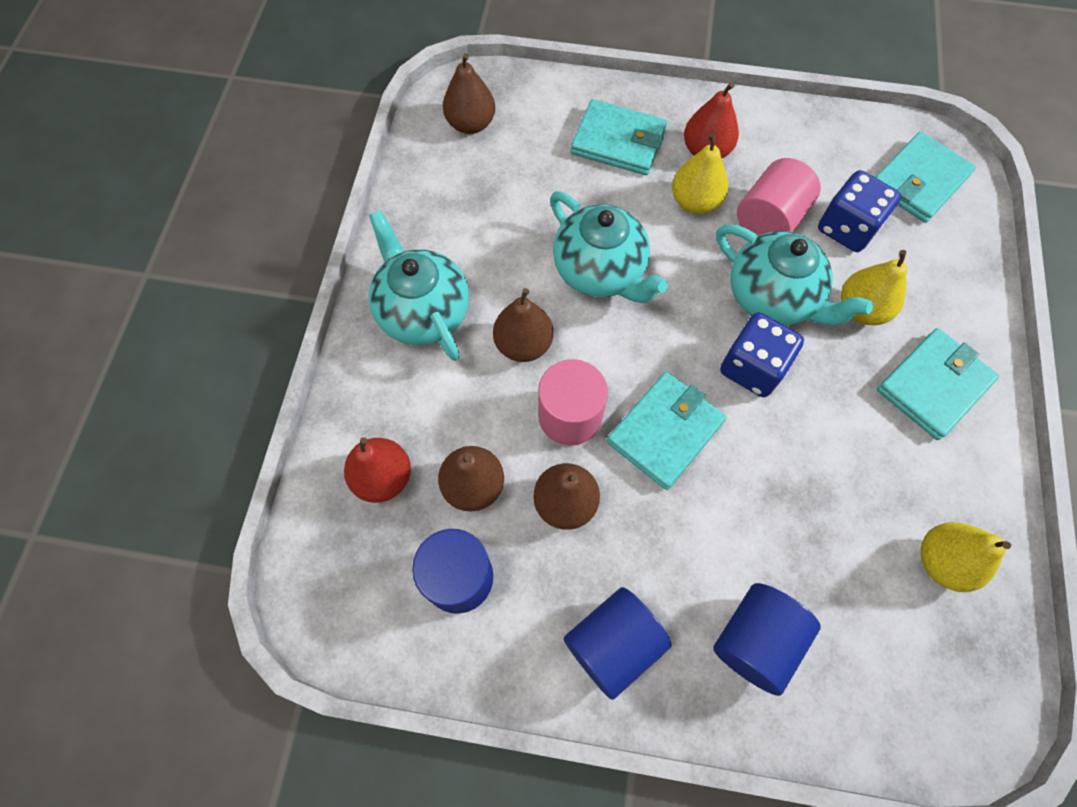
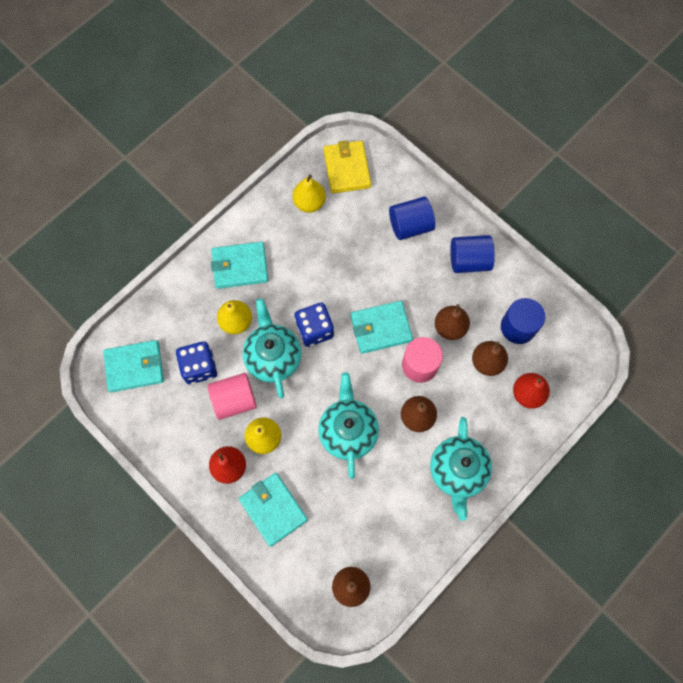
camera: 145 degrees left, 5 degrees up
(946, 675) = (347, 169): none -> yellow wallet

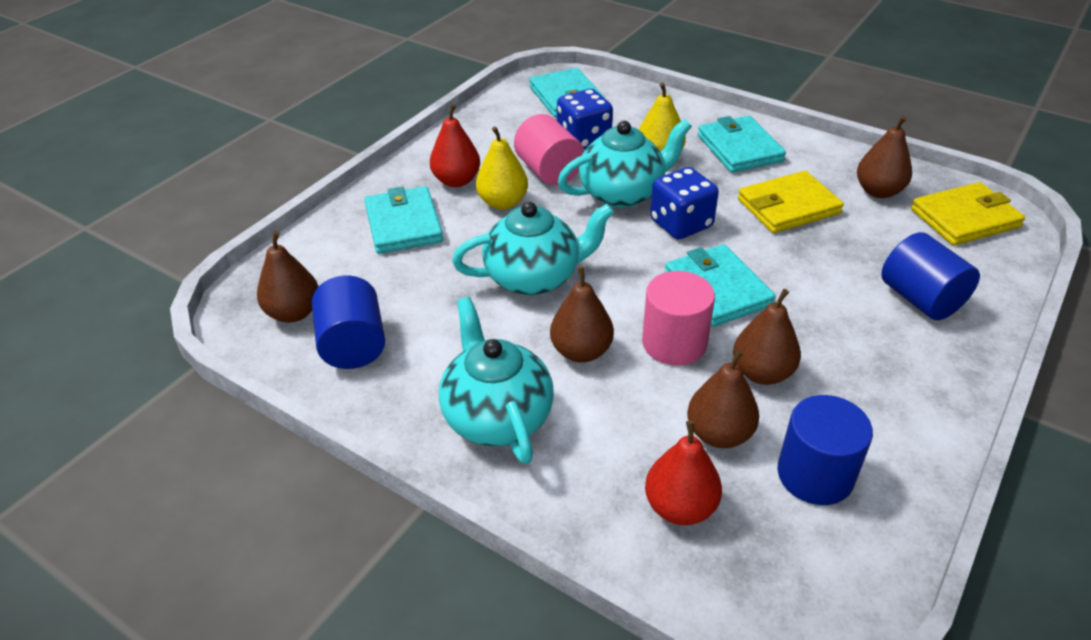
camera: 80 degrees right, 30 degrees down
(273, 509) = (403, 224): turquoise wallet -> turquoise wallet turned 60 degrees counterclockwise
(309, 203) = (878, 191): yellow pear -> brown pear
(312, 260) = (788, 206): none -> yellow wallet
(457, 471) = (497, 416): turquoise teapot -> turquoise teapot turned 75 degrees clockwise
(469, 260) = (907, 383): blue cylinder -> blue cylinder (353, 345)

